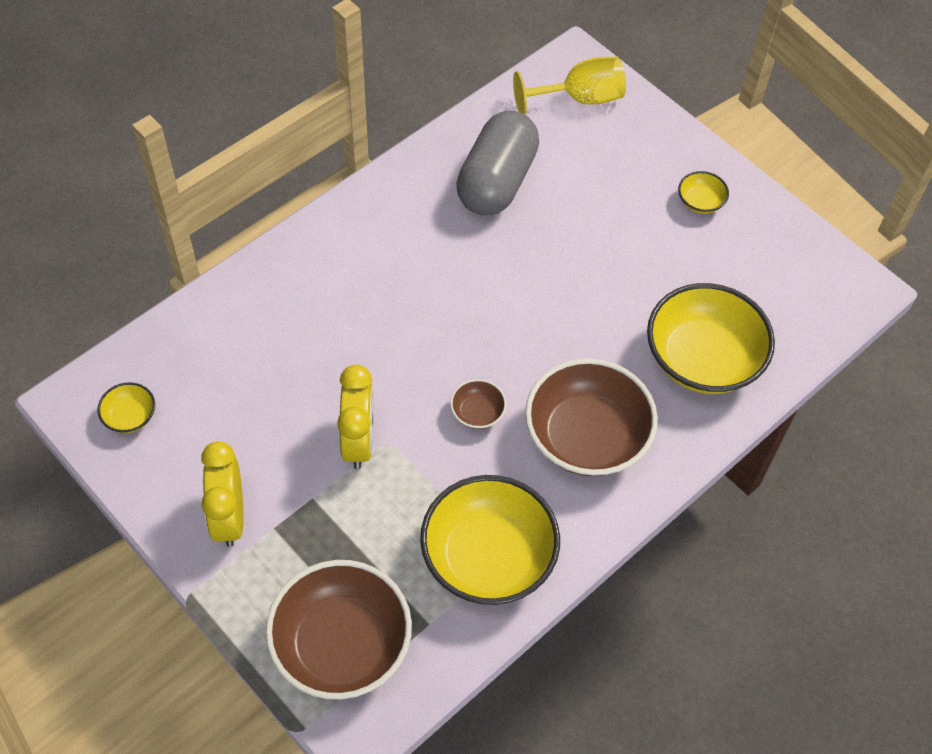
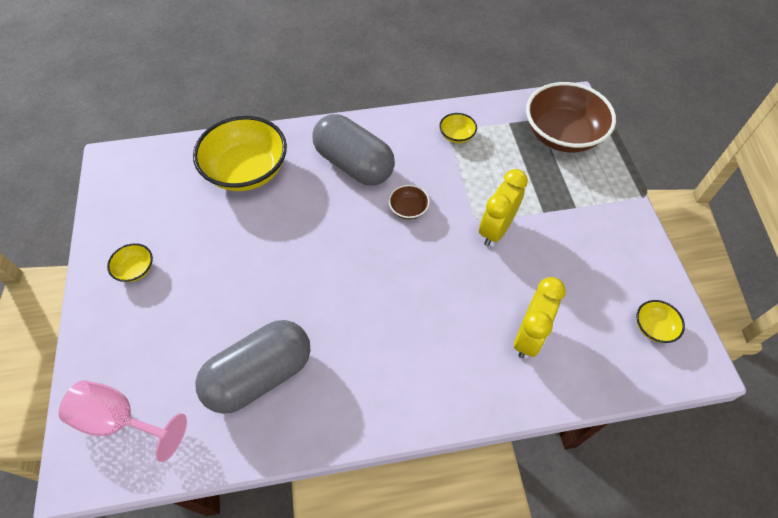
camera: 145 degrees left, 0 degrees up
(229, 517) = (602, 226): yellow clock -> yellow clock (528, 336)
(488, 557) = (456, 135): yellow bowl -> yellow bowl, size x0.44
(579, 99) = (121, 420): yellow goblet -> pink goblet
(586, 437) = (354, 164): brown bowl -> grey capsule

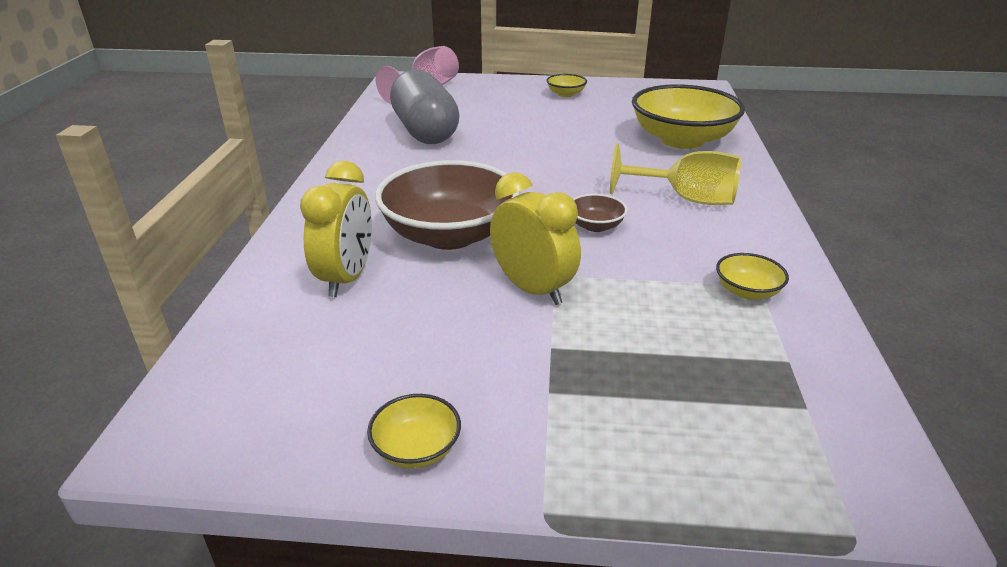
camera: 105 degrees right, 25 degrees down
(354, 164) = (685, 199): grey capsule -> yellow goblet
(528, 336) = (347, 278): yellow clock -> yellow clock turned 120 degrees counterclockwise
(562, 135) = (755, 432): brown bowl -> brown bowl (449, 235)
(653, 327) = (260, 407): yellow bowl -> yellow bowl (416, 448)

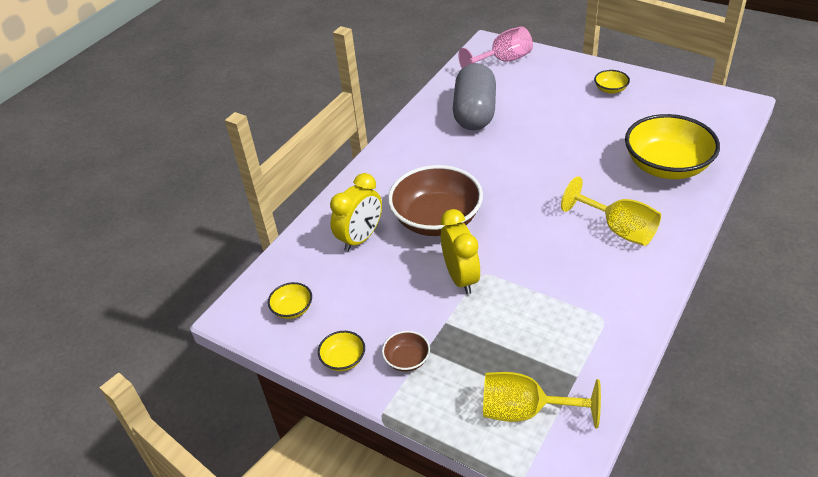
camera: 30 degrees right, 10 degrees up
(595, 226) = (535, 237): brown bowl -> brown bowl (407, 359)
(747, 291) = (594, 320): yellow bowl -> yellow bowl (292, 309)
(765, 428) = (525, 411): none -> yellow goblet

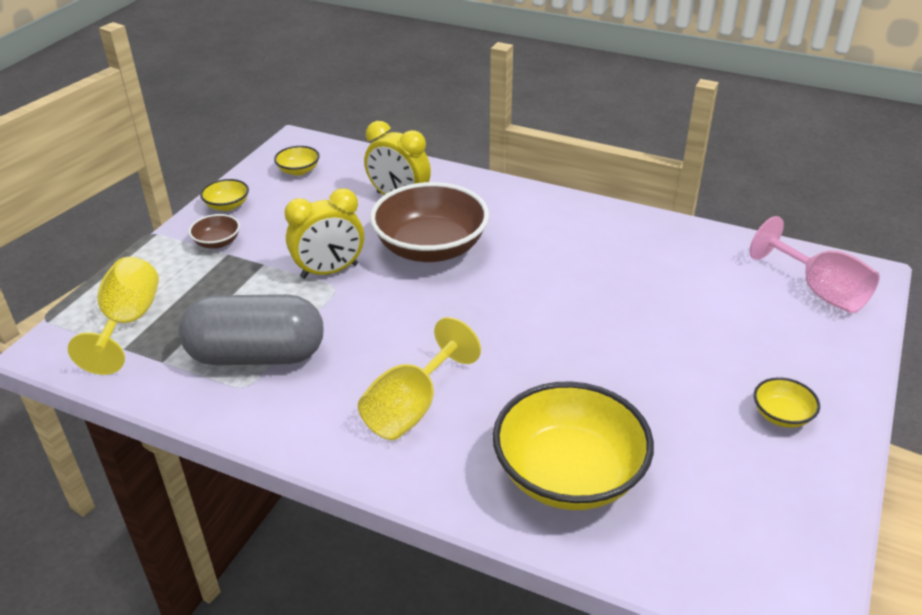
camera: 80 degrees right, 5 degrees down
(474, 113) = (664, 268): grey capsule -> grey capsule (257, 355)

